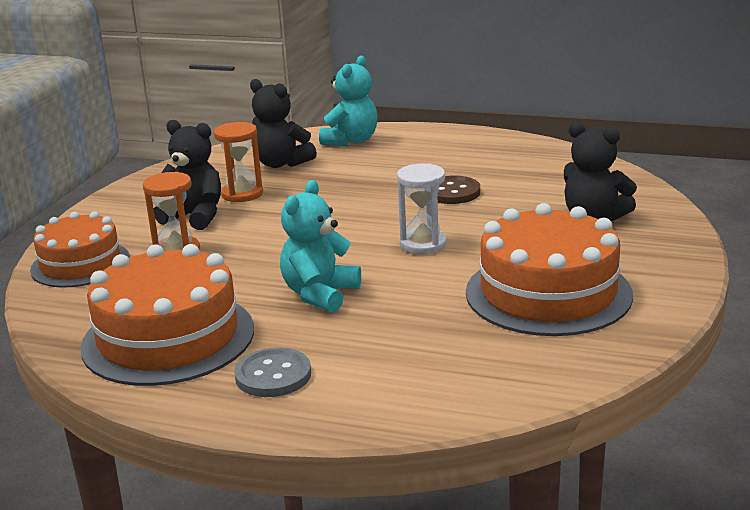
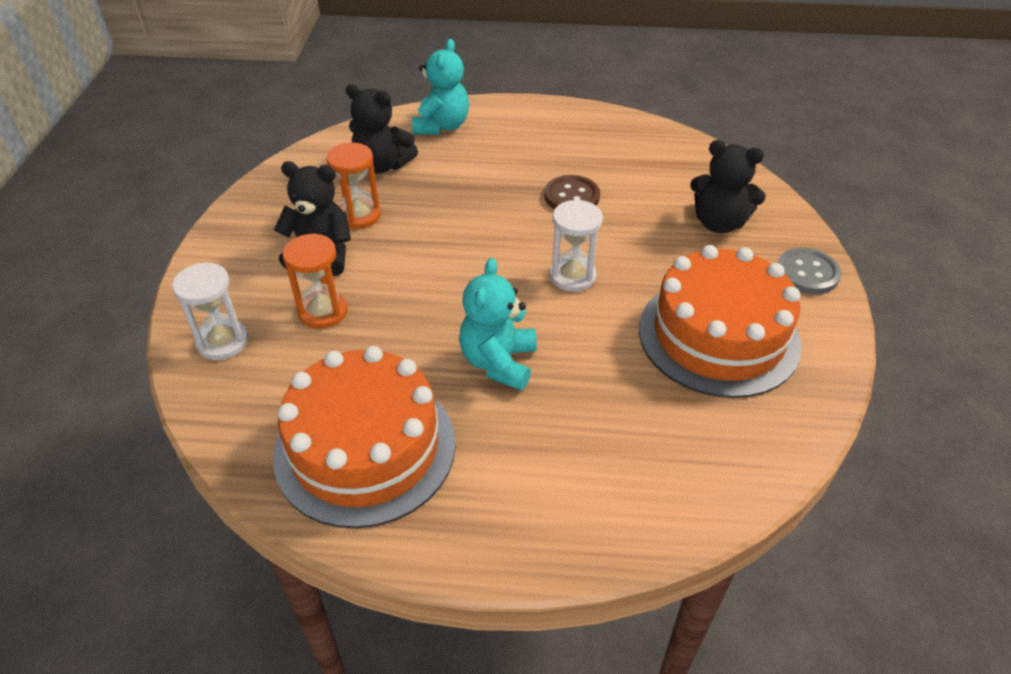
camera: 15 degrees left, 20 degrees up
(80, 264) = (223, 342): orange cake -> white hourglass
(273, 375) = (498, 492): grey button -> grey button (807, 273)

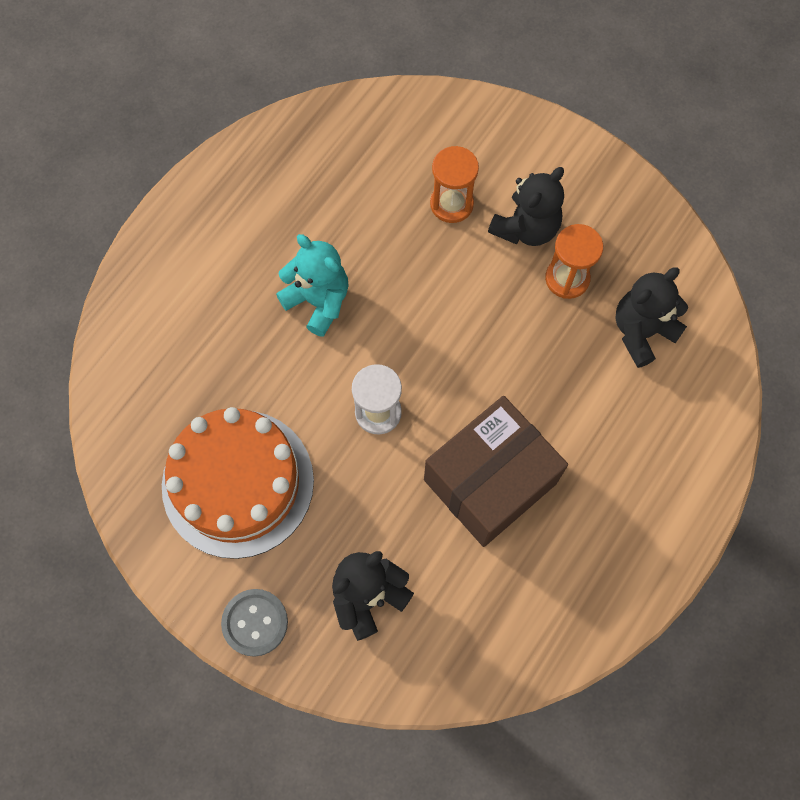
camera: 120 degrees right, 25 degrees up
(223, 342) = (458, 128): white hourglass -> none
(365, 448) = (296, 181): orange cake -> none
(442, 126) = (688, 422): turquoise teddy bear -> none
(571, 196) = (490, 481): brown button -> brown box

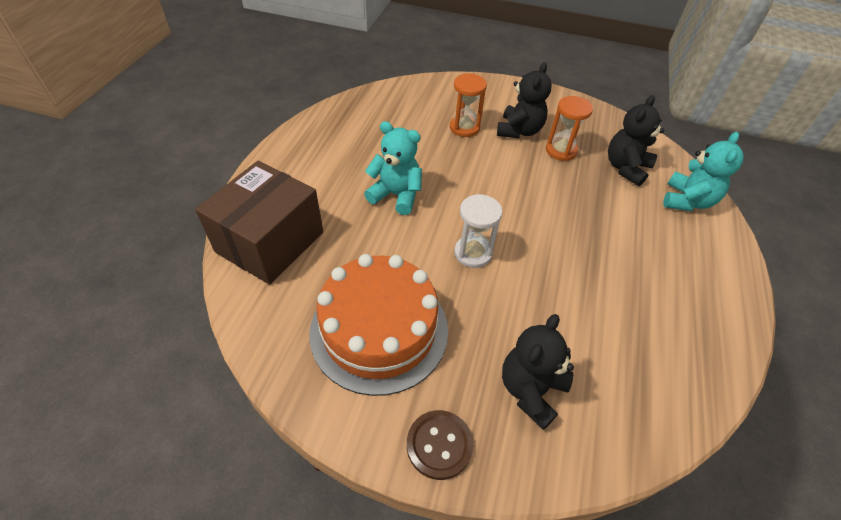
camera: 20 degrees left, 20 degrees down
(255, 622) = (439, 445): grey button -> brown button
(490, 481) = (581, 278): brown box -> brown box (270, 242)
(693, 407) = (687, 201): none -> turquoise teddy bear

